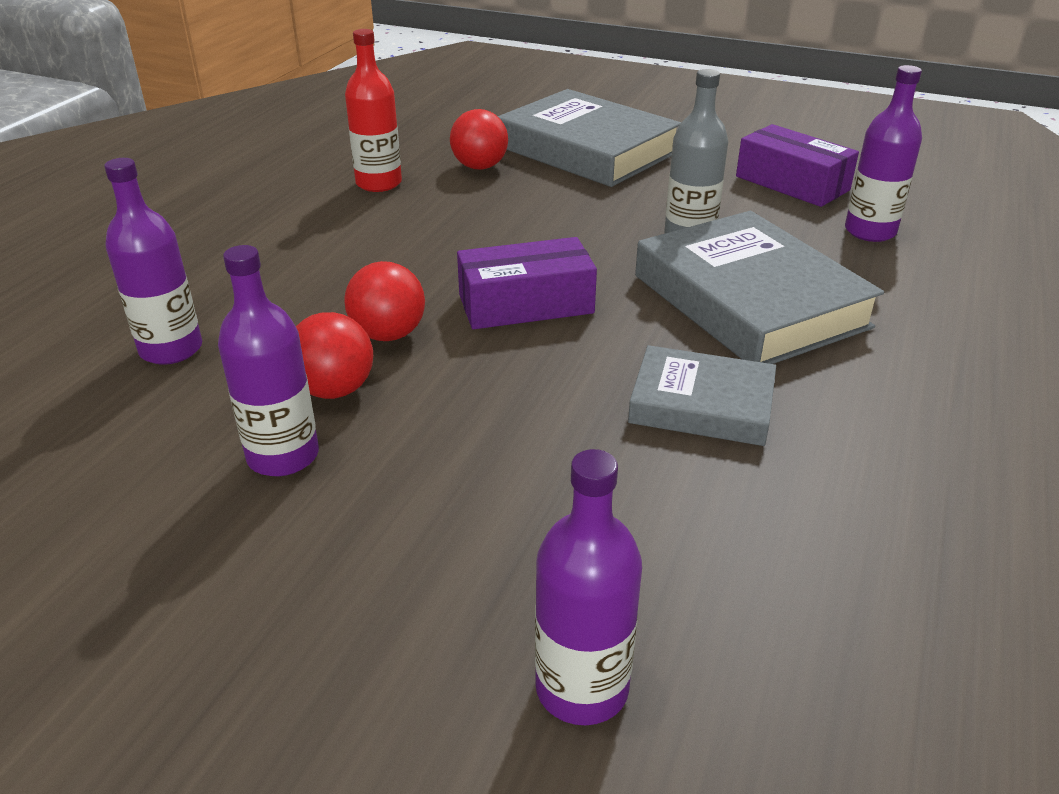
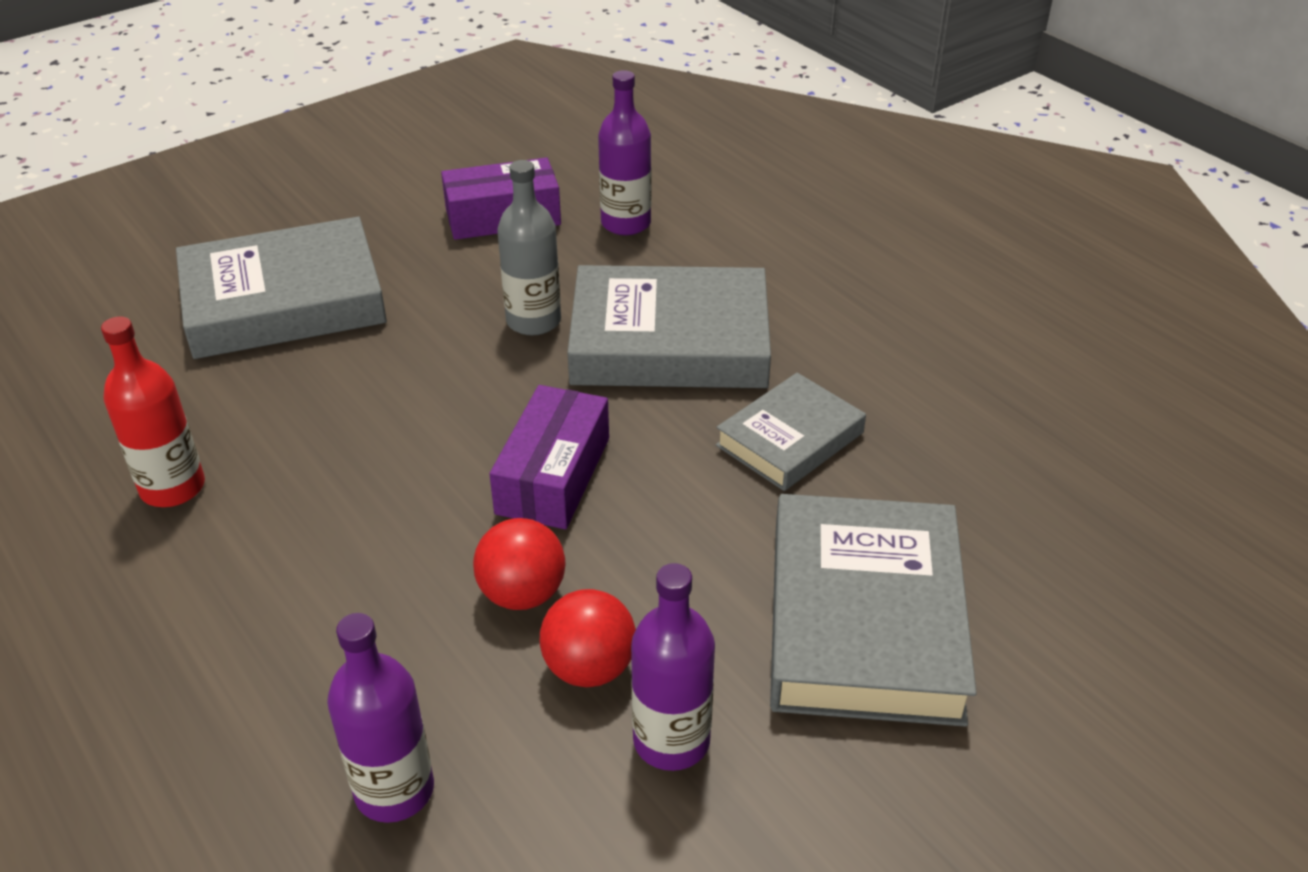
camera: 60 degrees left, 5 degrees up
(480, 167) = (229, 392): red ball -> none
(504, 526) = (864, 619): none -> grey book
(582, 688) = (1052, 645): purple bottle -> none

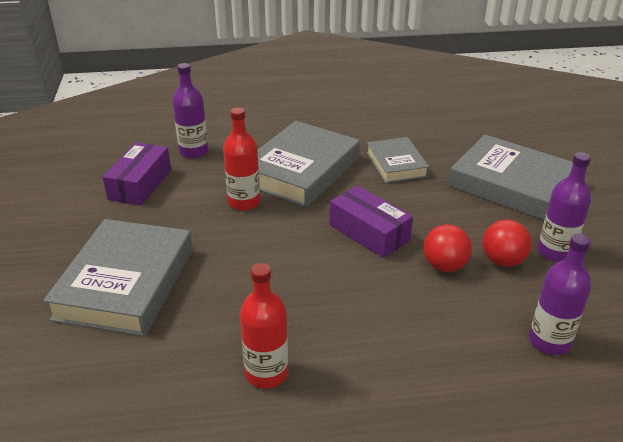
camera: 60 degrees left, 5 degrees down
(533, 321) = (244, 202): grey bottle -> red bottle

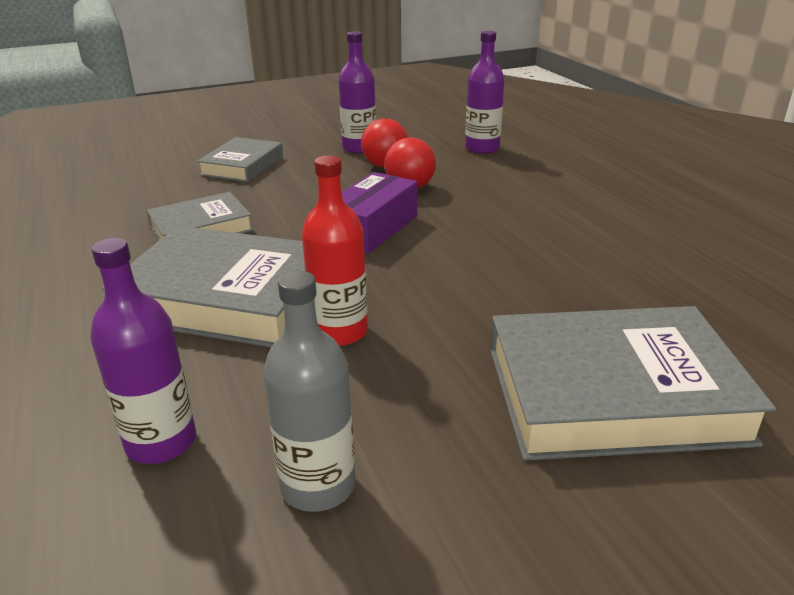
camera: 105 degrees left, 5 degrees down
(140, 184) = (318, 486): purple box -> grey bottle
(266, 373) = (645, 251): red bottle -> none
(513, 185) = (242, 165): grey book -> grey book, size x0.58

